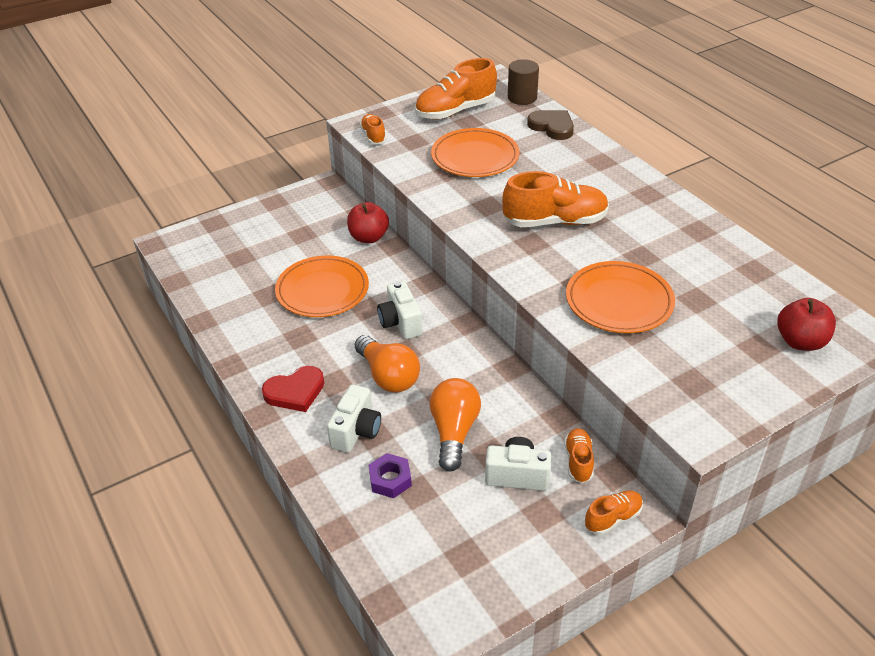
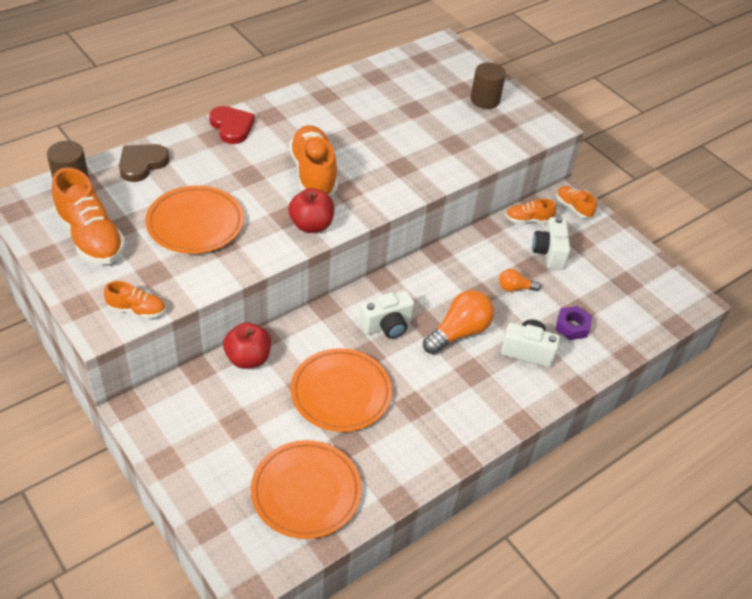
camera: 100 degrees left, 5 degrees up
(295, 392) = (489, 400): red heart -> red heart (232, 127)
(373, 136) = (137, 310): orange shoe -> orange shoe turned 150 degrees counterclockwise
(454, 432) = (515, 288): orange light bulb -> orange light bulb, size x0.54
(619, 301) = (421, 147): orange plate -> orange plate (306, 491)
(741, 368) = (485, 100): none -> brown cylinder
(800, 341) = (453, 71): red apple -> red apple (311, 225)

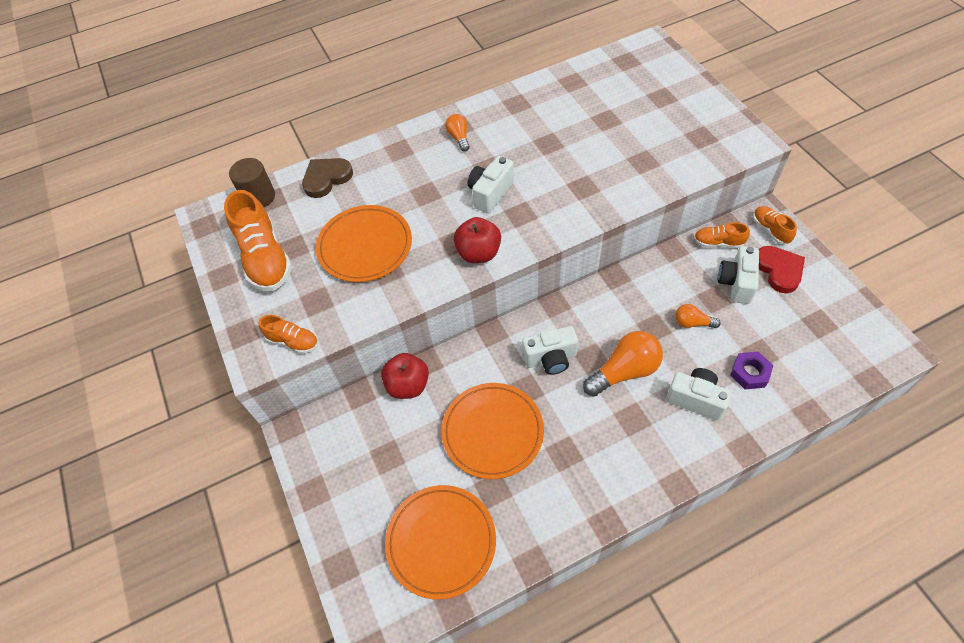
camera: 20 degrees right, 10 degrees up
(232, 127) = (418, 138): red heart -> red heart (779, 270)
(273, 125) = (459, 137): none -> orange light bulb
(313, 174) = (490, 193): orange shoe -> white camera
(485, 100) = (685, 109): brown cylinder -> none

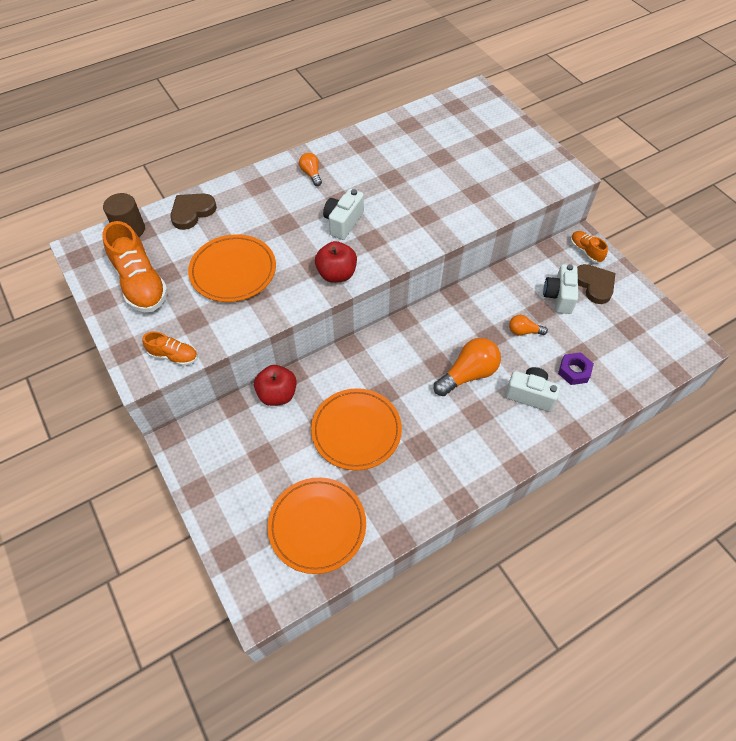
camera: 10 degrees left, 0 degrees up
(550, 358) = (403, 366): white camera -> none
(718, 243) = (542, 263): orange shoe -> none
(779, 270) = (594, 285): red heart -> brown heart

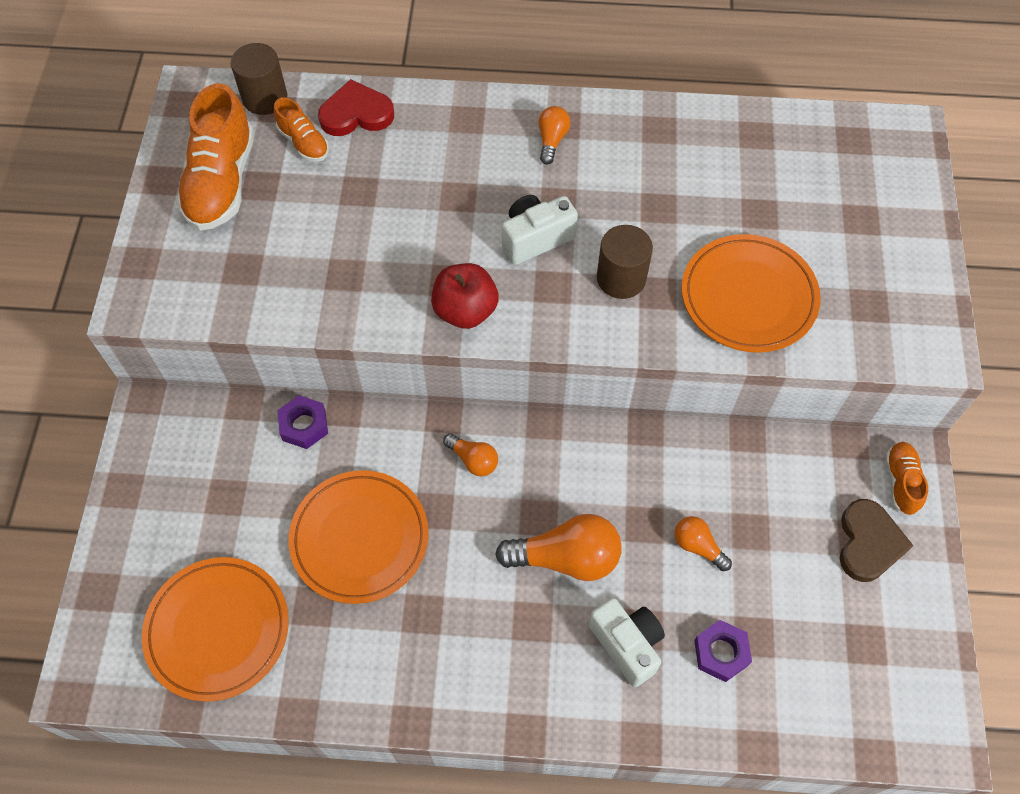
camera: 35 degrees right, 5 degrees up
(174, 356) = (185, 304): orange shoe -> orange shoe (304, 143)
(192, 212) = (356, 114): brown heart -> red heart
(233, 271) = (341, 228): orange plate -> orange plate (748, 297)
(277, 394) = (304, 425): red apple -> purple nut
(383, 357) = (473, 460): none -> orange light bulb
(402, 218) = (621, 278): none -> brown cylinder
(559, 297) = (796, 527): white camera -> none

